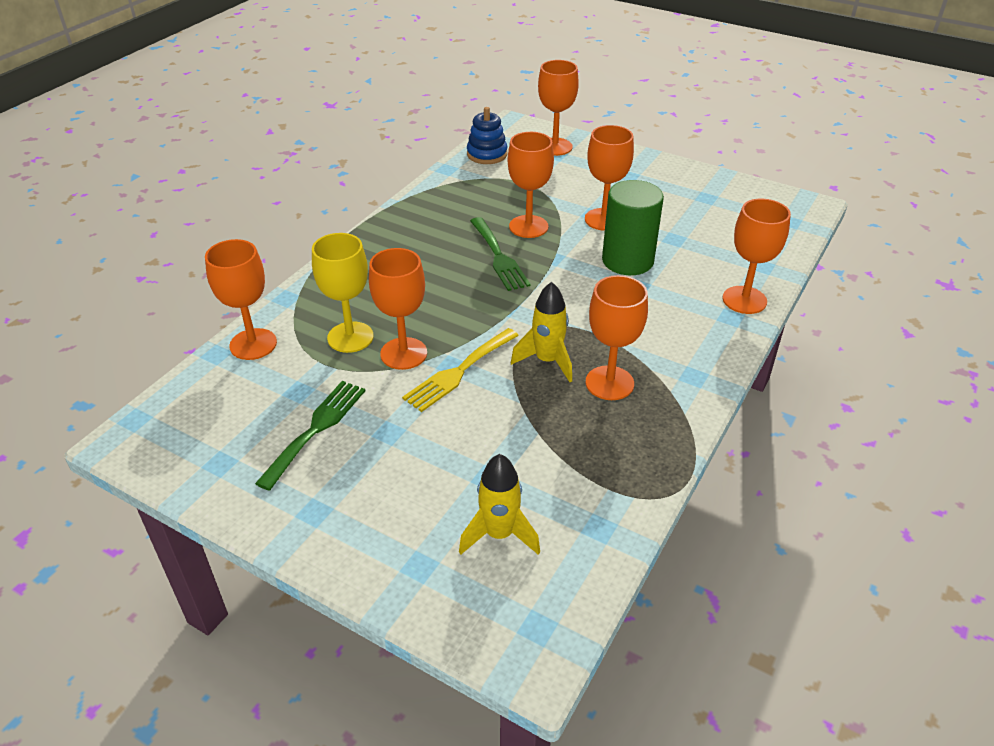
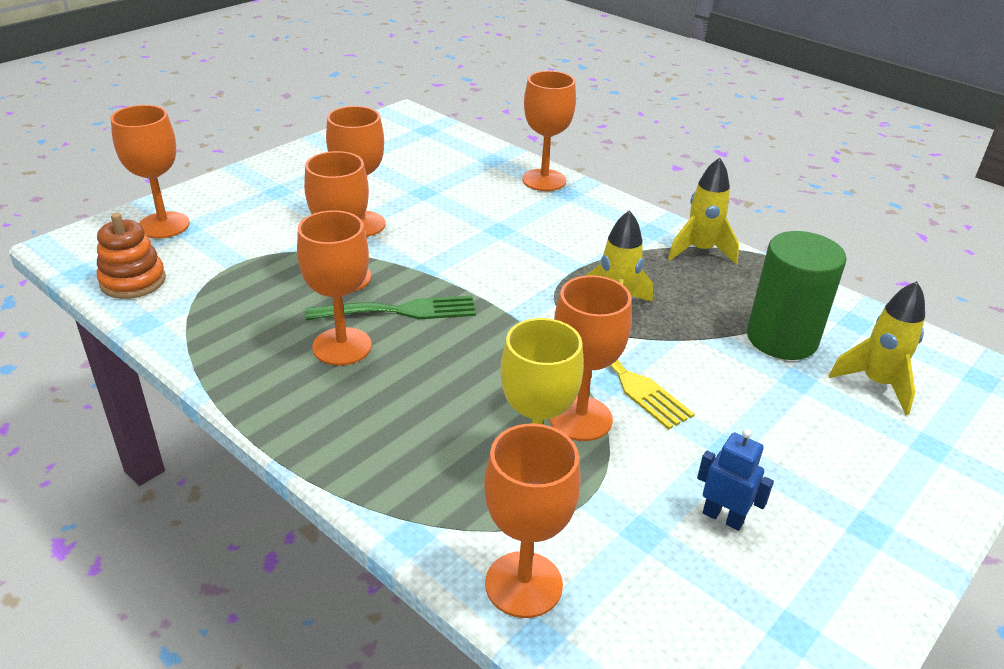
camera: 80 degrees left, 5 degrees down
(316, 429) = (723, 517): green fork -> blue robot
(487, 154) = (133, 281): blue stacking toy -> orange stacking toy
(609, 383) = (656, 278): orange goblet -> orange goblet (342, 346)
(627, 261) = (451, 226): green cylinder -> green cylinder (781, 339)
(674, 411) = (700, 251): none -> yellow rocket

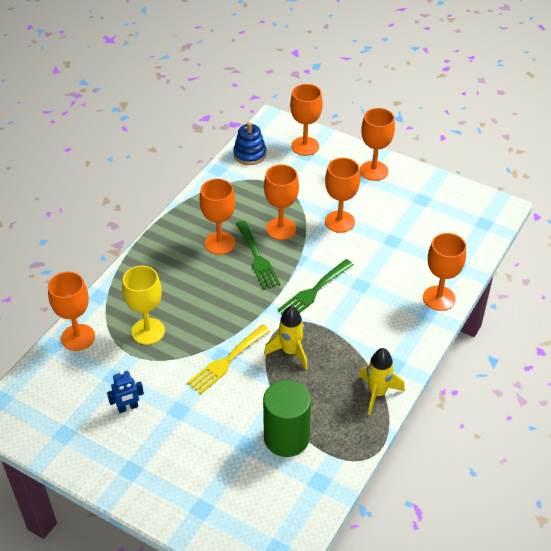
camera: 80 degrees right, 10 degrees up
(133, 281) = (250, 154): orange stacking toy -> blue stacking toy
(497, 269) = (313, 291): none -> green fork
(580, 418) = (187, 345): orange goblet -> orange goblet (373, 171)
(723, 517) = (128, 407): blue robot -> blue robot turned 45 degrees clockwise
(876, 384) = (253, 487): yellow rocket -> none

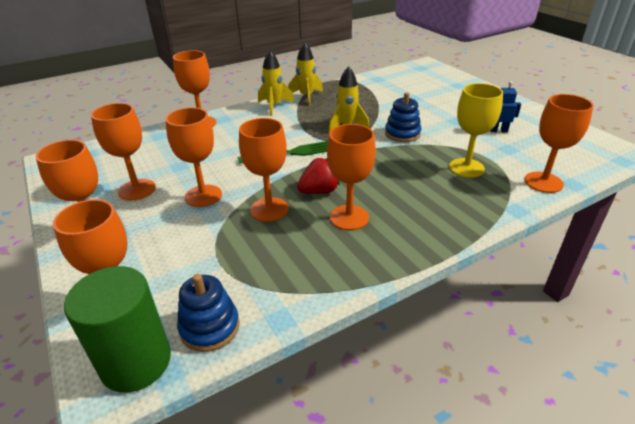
camera: 150 degrees left, 10 degrees down
(227, 361) = (402, 134): yellow fork -> blue stacking toy
(257, 258) = (319, 191): green fork -> red strawberry
(286, 438) = (384, 95): green cylinder -> green cylinder (136, 362)
(394, 208) = (137, 189): none -> orange goblet
(396, 358) = (274, 106): none -> yellow rocket

